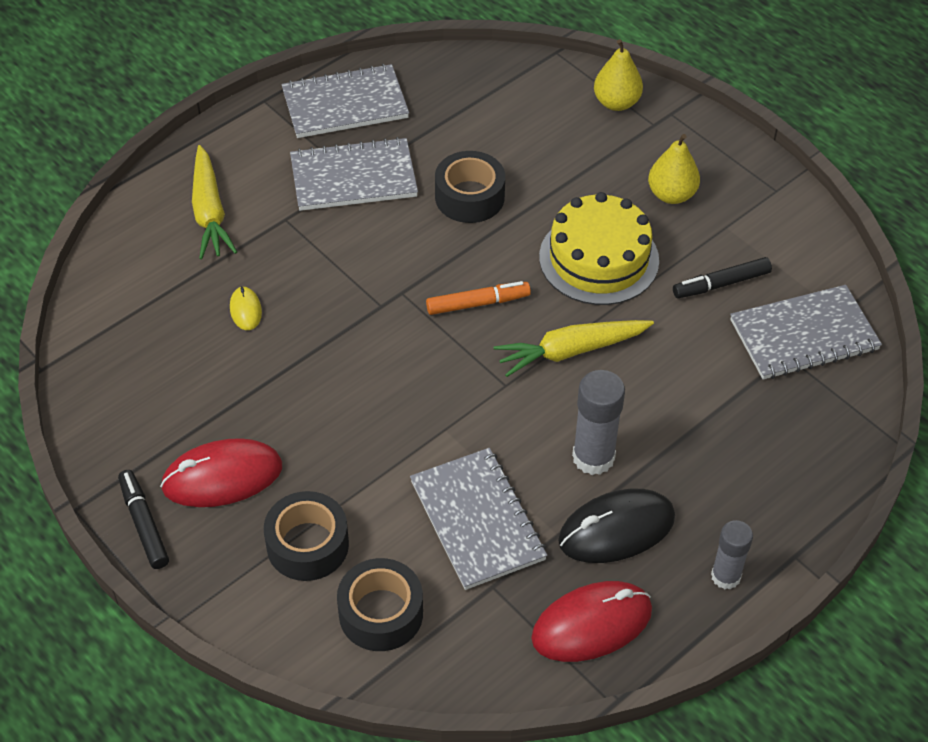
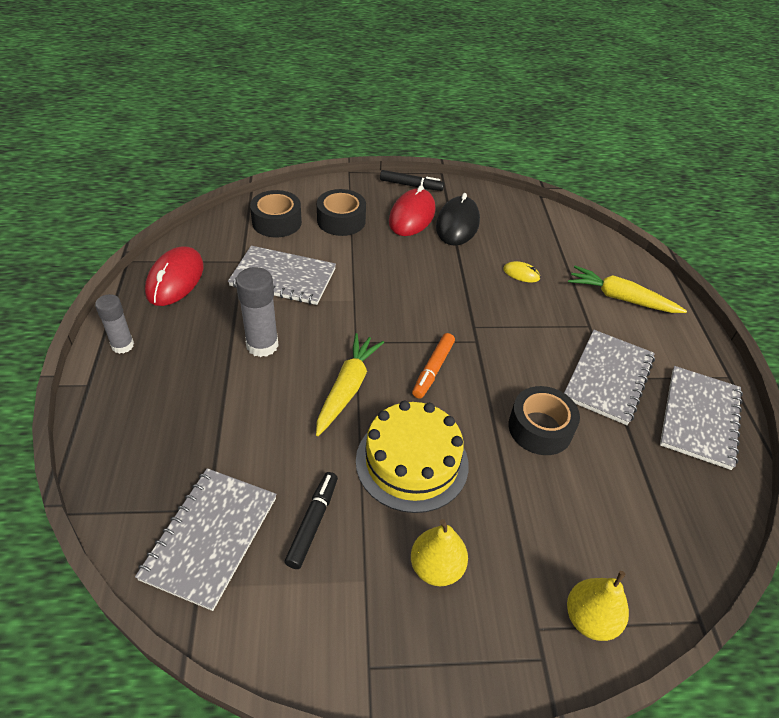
camera: 125 degrees right, 5 degrees down
(616, 529) = (208, 323): black mouse -> black mouse (457, 224)

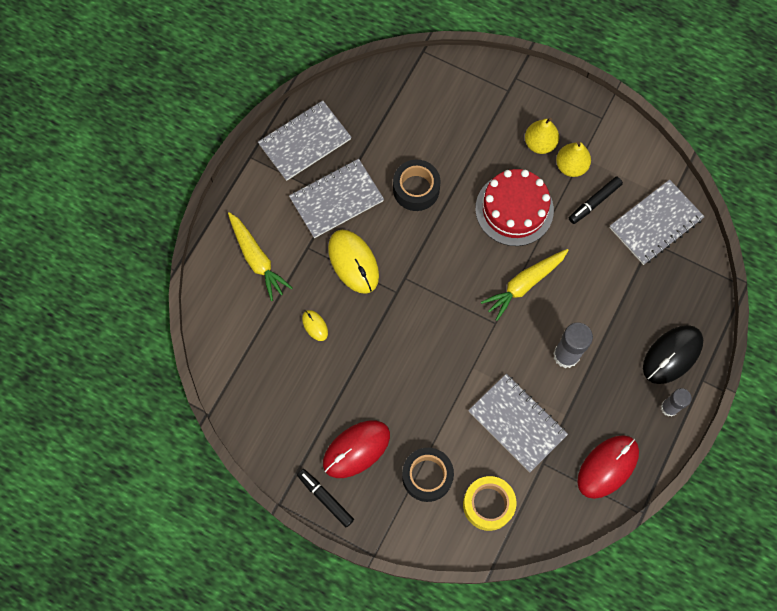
camera: 145 degrees left, 25 degrees up
(277, 222) = (488, 504): black tape -> yellow tape
(412, 462) = (514, 209): yellow cake -> red cake
(433, 369) = (455, 269): orange marker -> none
(457, 224) = (322, 415): black mouse -> black mouse (672, 355)
(536, 332) = (353, 262): none -> yellow mouse
(590, 619) = (478, 80): yellow pear -> yellow pear (571, 166)

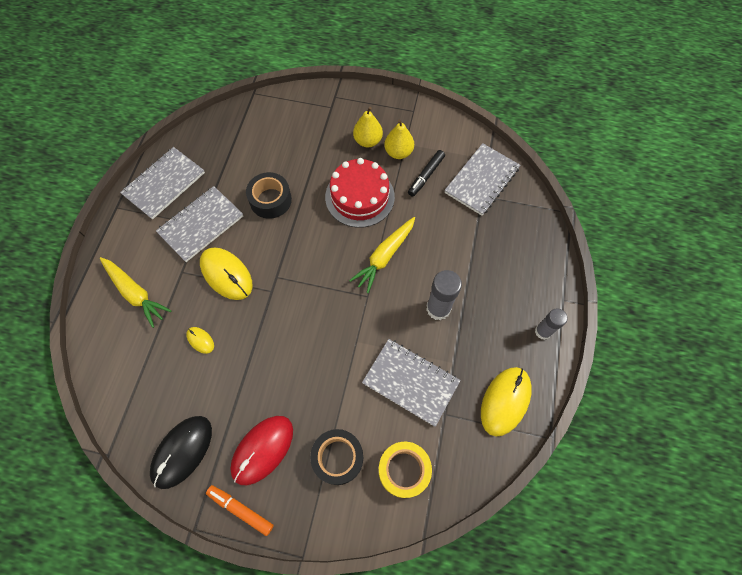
camera: 15 degrees left, 5 degrees down
(325, 498) = (241, 509): black marker -> orange marker
(607, 467) = (505, 401): red mouse -> yellow mouse
(672, 355) = (530, 285): black mouse -> black mouse (182, 451)

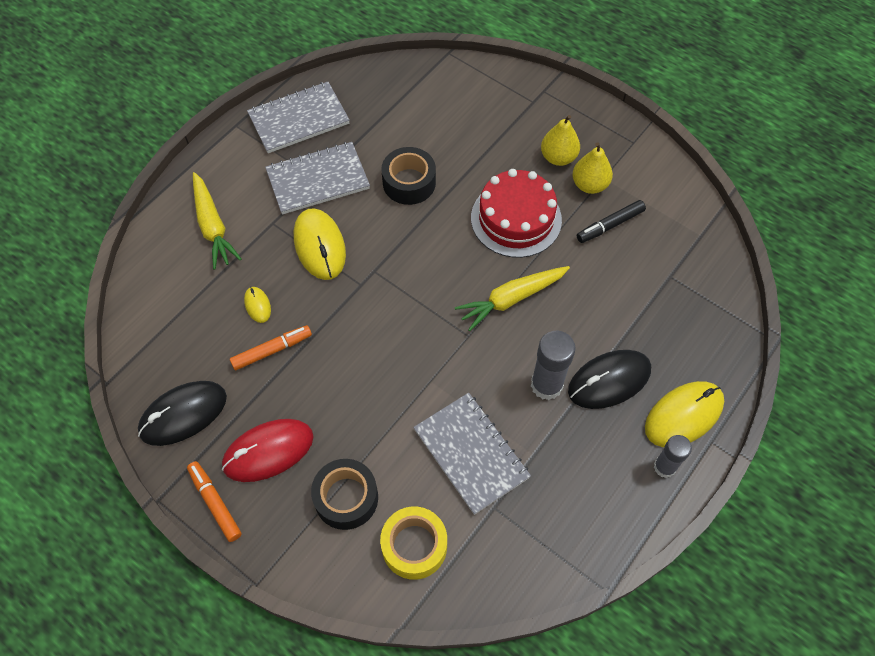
camera: 25 degrees right, 5 degrees down
(228, 370) = (272, 350): none -> orange marker
(478, 287) = (609, 380): none -> black mouse
(481, 180) = (678, 257): grey notebook -> none
(505, 401) = (575, 525): yellow mouse -> yellow mouse (683, 415)

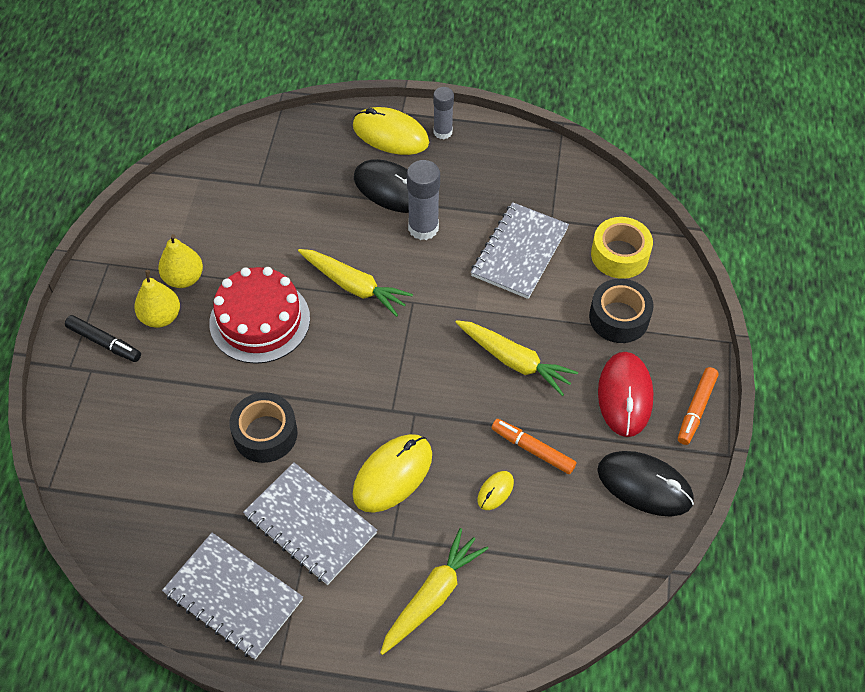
camera: 120 degrees left, 5 degrees down
(268, 451) = (625, 395): red mouse -> red mouse turned 60 degrees clockwise
(359, 382) = (514, 361): none -> yellow carrot
(610, 225) = (225, 245): black marker -> black marker (104, 343)

